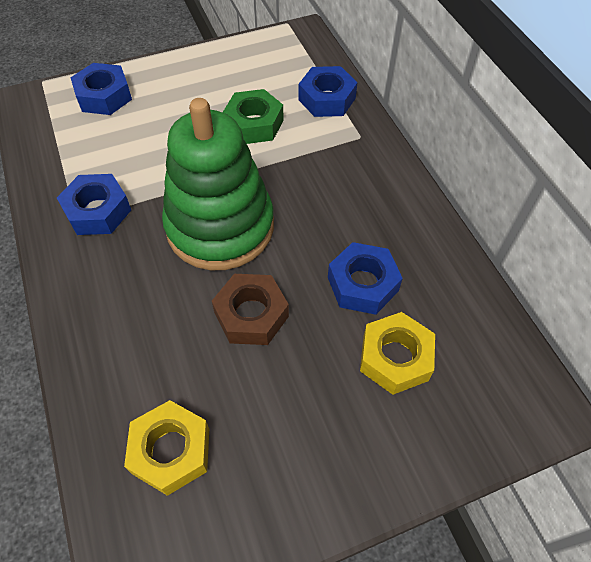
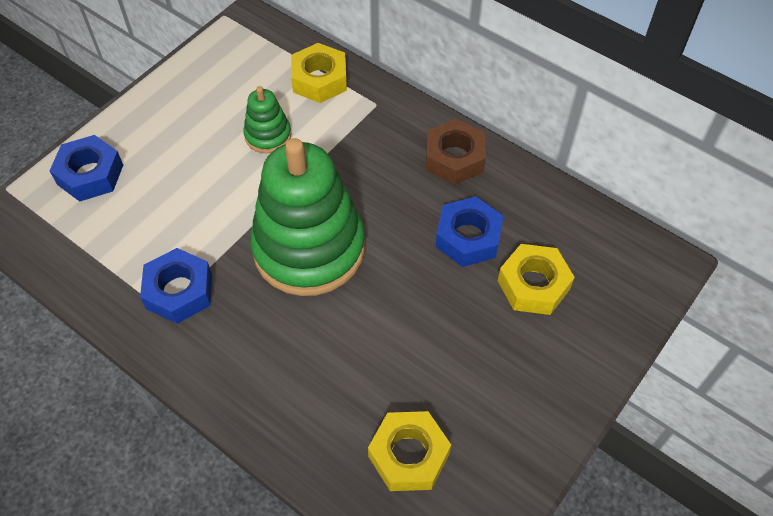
camera: 30 degrees left, 0 degrees up
(251, 315) = (394, 311): brown nut -> brown nut (454, 158)
(254, 124) = (268, 135): green nut -> green stacking toy
(327, 99) = (319, 80): blue nut -> yellow nut

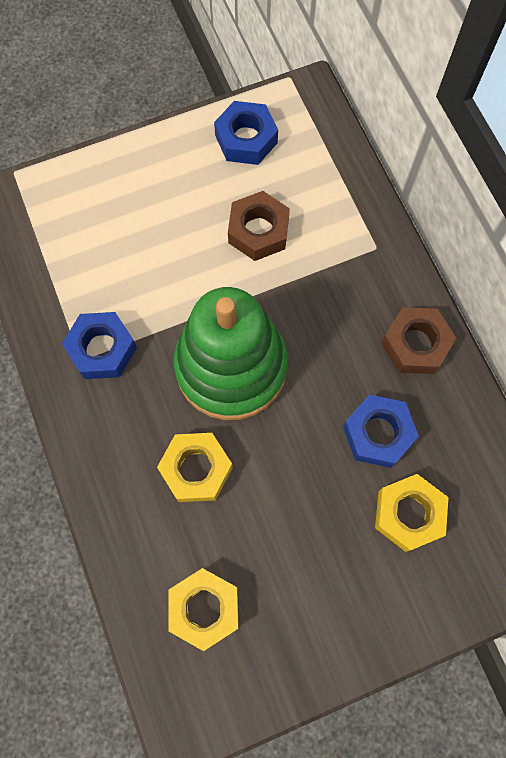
camera: 30 degrees right, 15 degrees up
(90, 174) = (87, 193): blue nut -> blue nut (246, 139)
(268, 135) = (258, 231): green stacking toy -> brown nut
(319, 80) = (338, 194): yellow nut -> yellow nut (196, 469)

